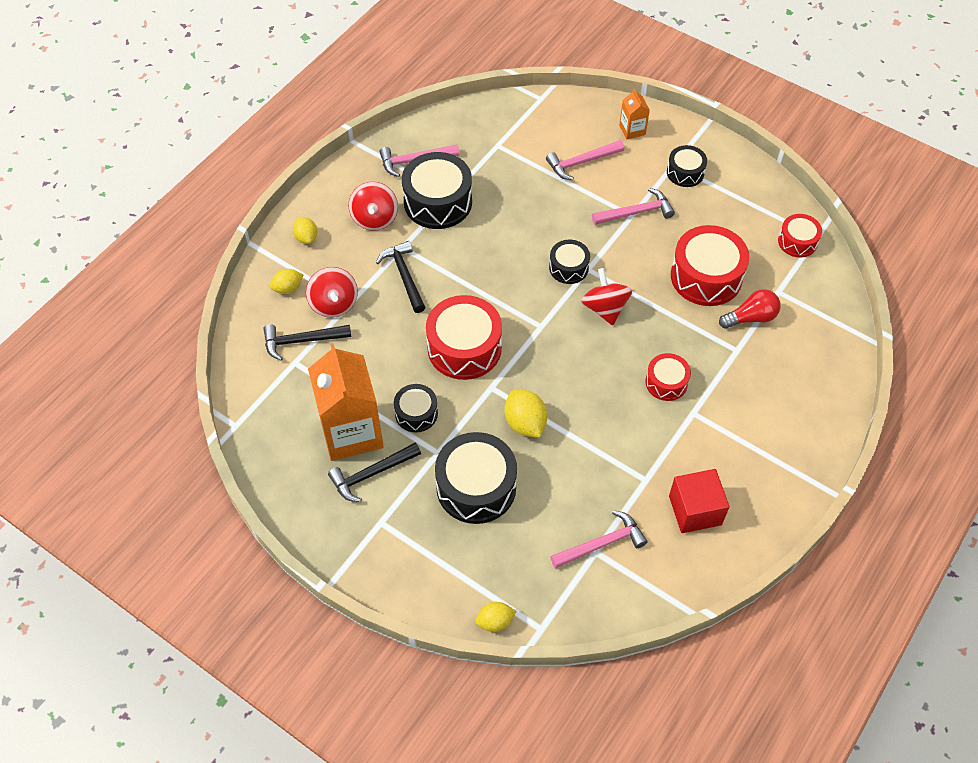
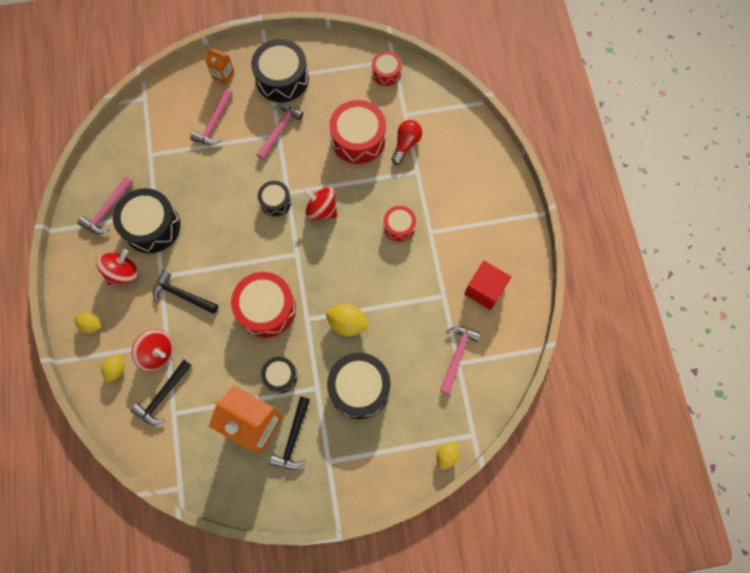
camera: 45 degrees left, 15 degrees up
(375, 218) = (123, 272): red spinning top -> red spinning top turned 90 degrees counterclockwise
(685, 172) = (282, 79): black drum -> black drum, size x1.80

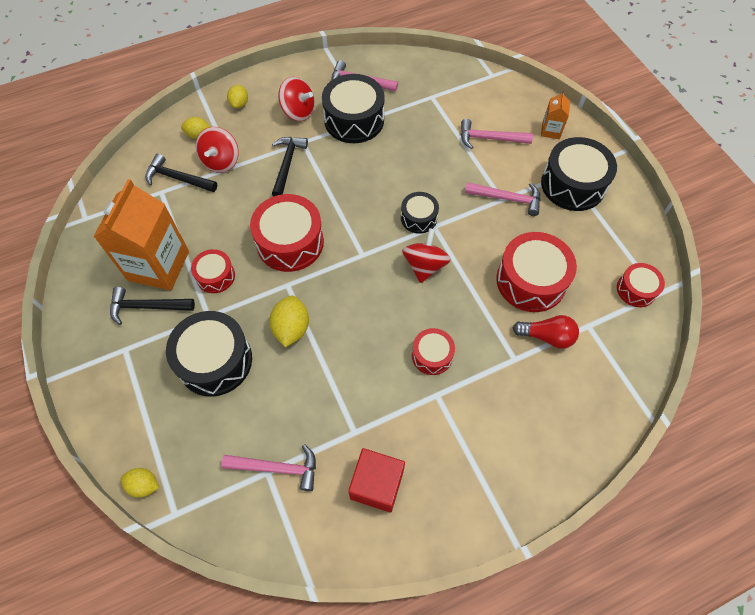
camera: 75 degrees right, 10 degrees down
(280, 376) = (215, 276): black drum -> red drum

